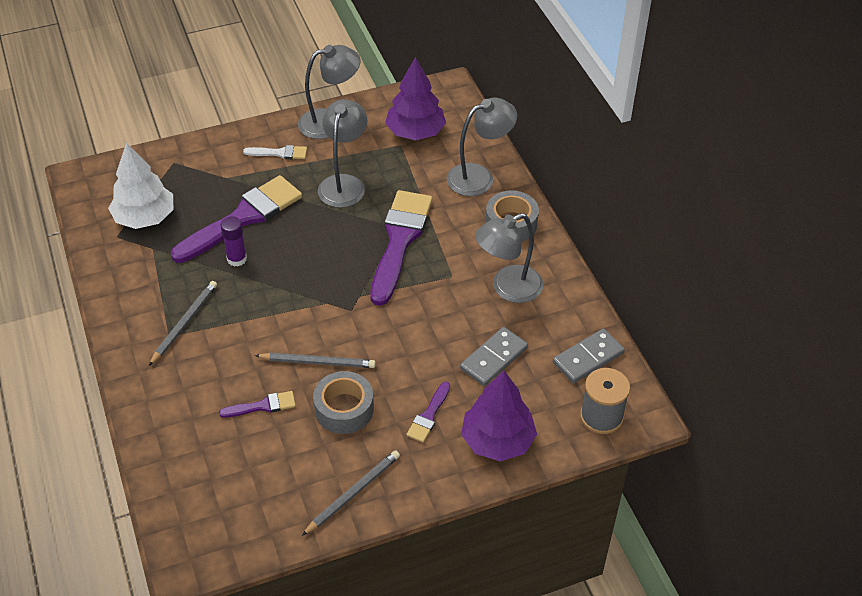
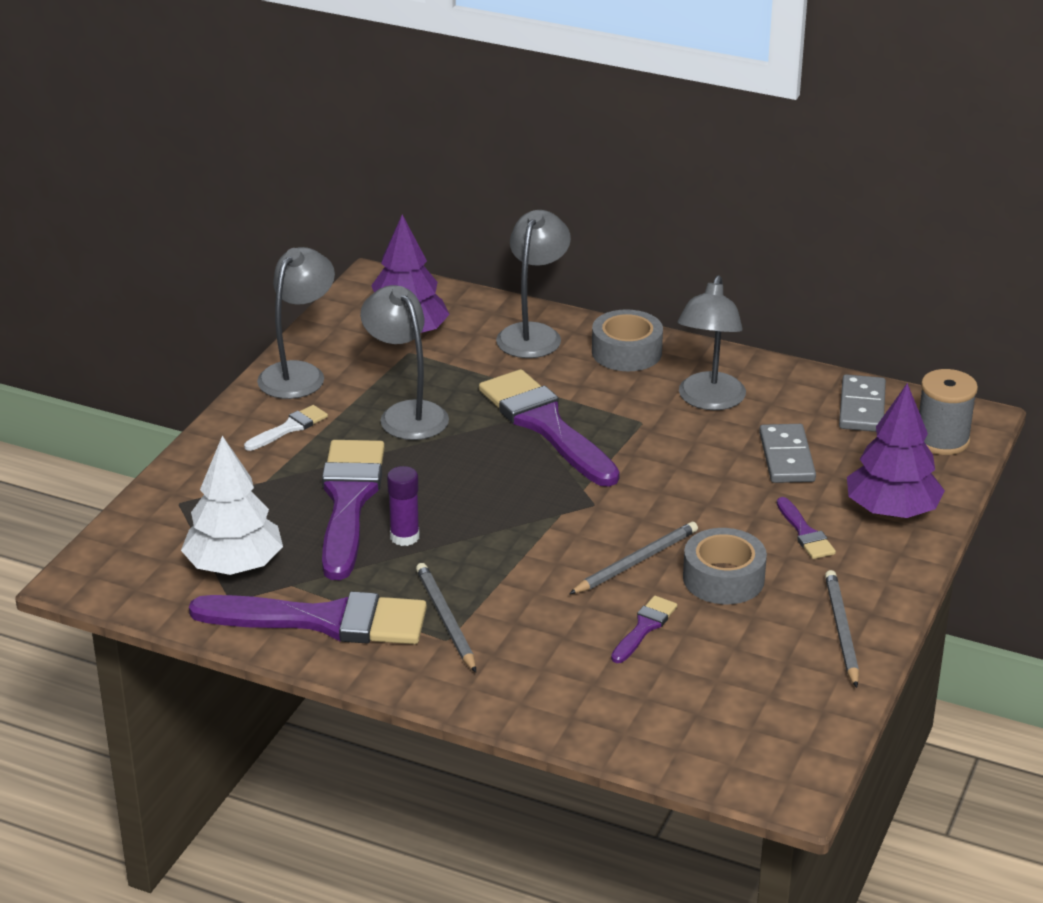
camera: 45 degrees left, 15 degrees down
(135, 280) = (324, 621): none -> purple brush

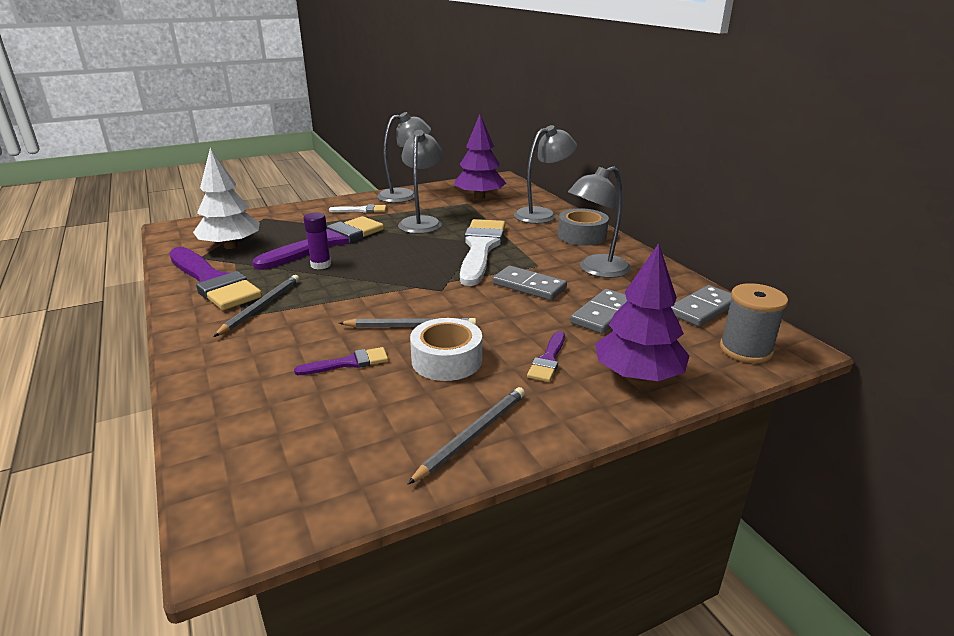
camera: 40 degrees right, 5 degrees down
(545, 425) = (481, 248): purple brush -> white brush
(673, 456) = (529, 286): none -> grey domino
(723, 578) = (446, 360): grey tape -> white tape

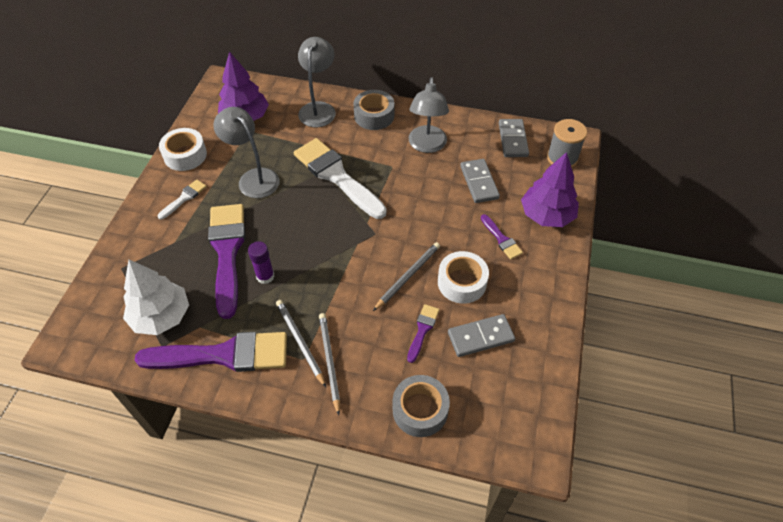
camera: 50 degrees left, 25 degrees up
(231, 406) = (420, 410): none -> grey tape
(405, 195) = (185, 155): grey lamp -> white tape
(472, 435) = (539, 314): grey pencil -> grey pencil (329, 361)
(529, 286) = (414, 190): grey domino -> grey domino (480, 337)

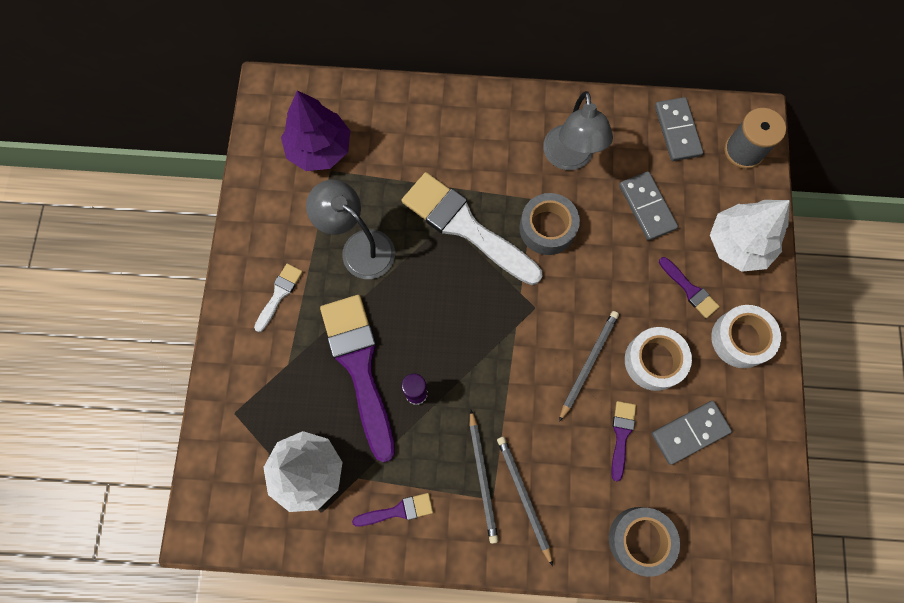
camera: 10 degrees left, 20 degrees up
(185, 155) = (258, 225): white tape -> white tape (740, 339)
(223, 355) = (398, 511): purple brush -> purple brush, size x0.45
(300, 342) = (483, 477): grey pencil -> grey pencil turned 150 degrees counterclockwise
(319, 109) = (413, 118): grey lamp -> none
(374, 116) = (490, 118): grey tape -> grey tape (547, 228)
(546, 215) = (738, 244): purple tree -> white tree

